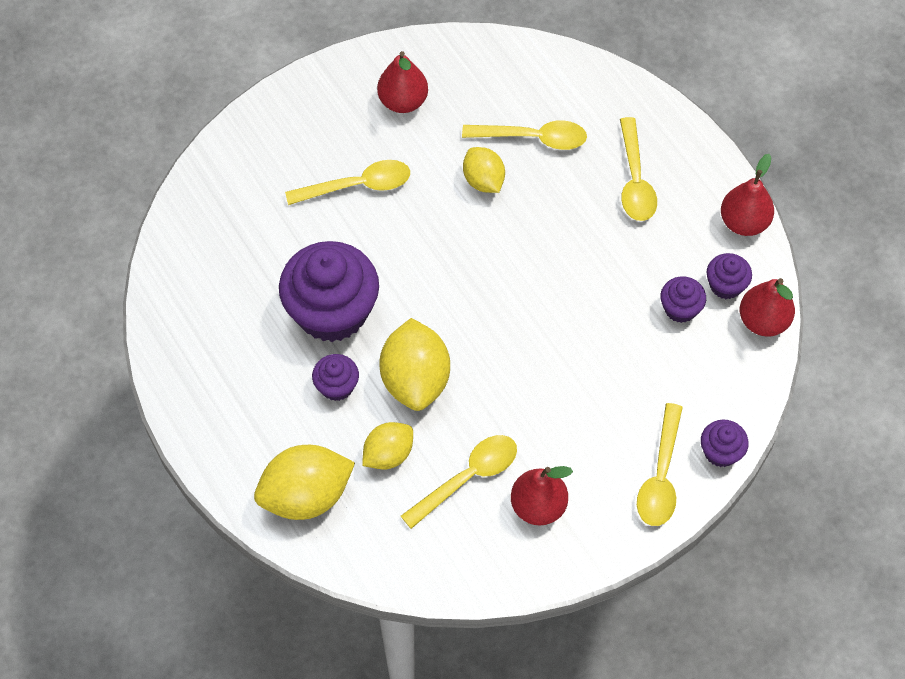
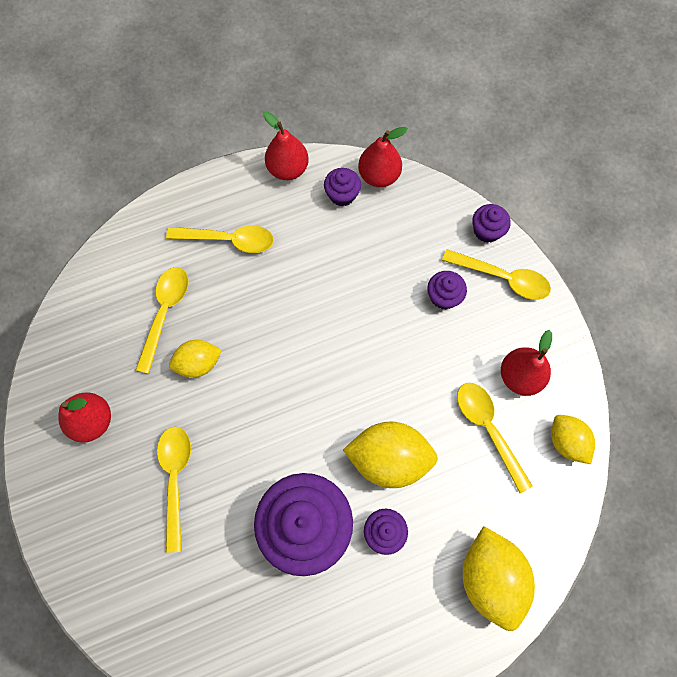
camera: 80 degrees left, 10 degrees up
(388, 454) = (458, 494): yellow lemon -> yellow lemon (566, 441)
(680, 308) = (357, 232): purple cupcake -> purple cupcake (443, 296)

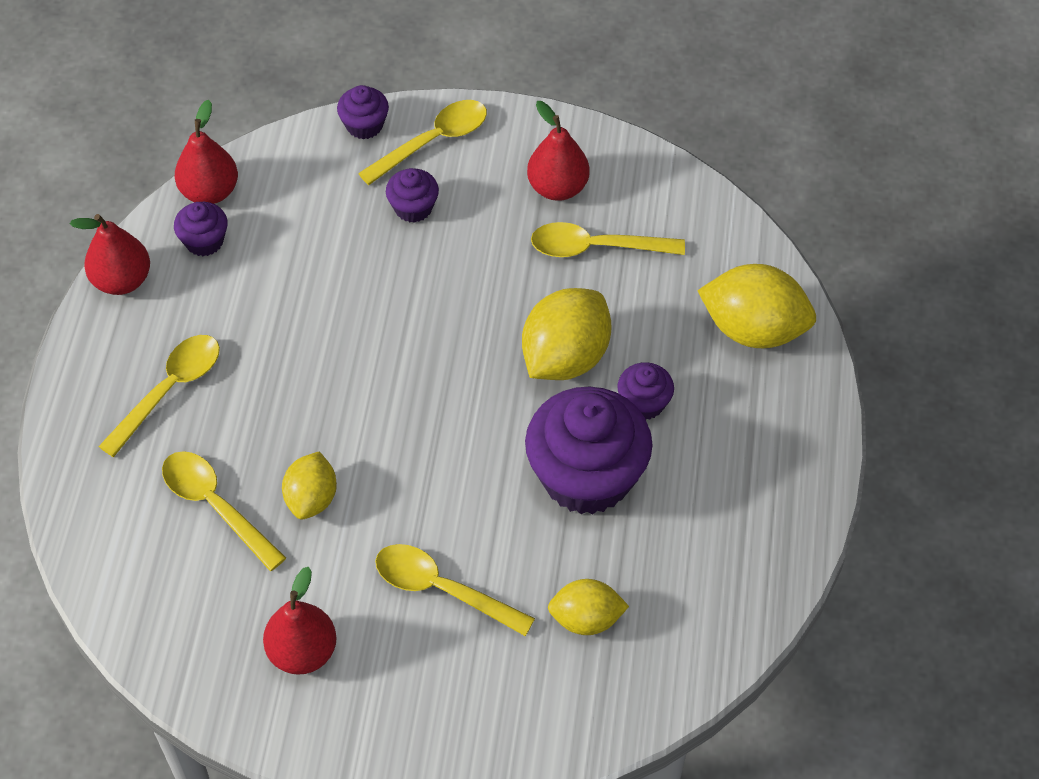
camera: 60 degrees left, 15 degrees down
(566, 441) = (657, 185): yellow lemon -> yellow lemon (586, 619)

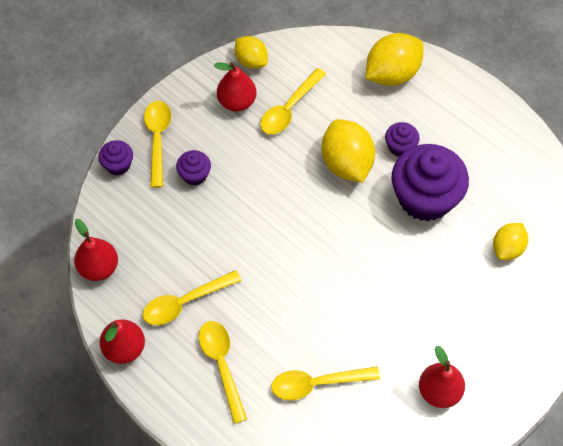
camera: 55 degrees left, 5 degrees up
(204, 241) = (132, 290): purple cupcake -> none
(311, 498) = (347, 333): yellow lemon -> yellow lemon (251, 61)
(442, 589) = (446, 303): yellow spoon -> yellow spoon (185, 302)

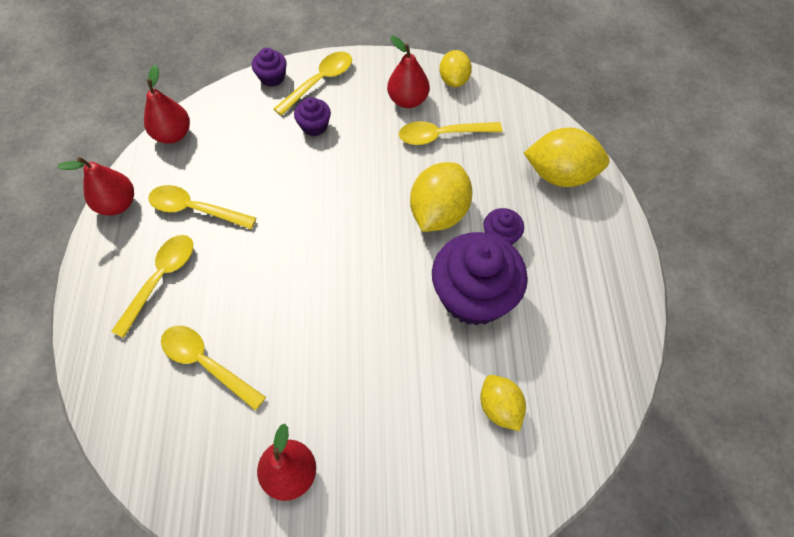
camera: 45 degrees right, 0 degrees up
(507, 248) = (499, 407): yellow lemon -> yellow lemon turned 75 degrees clockwise

